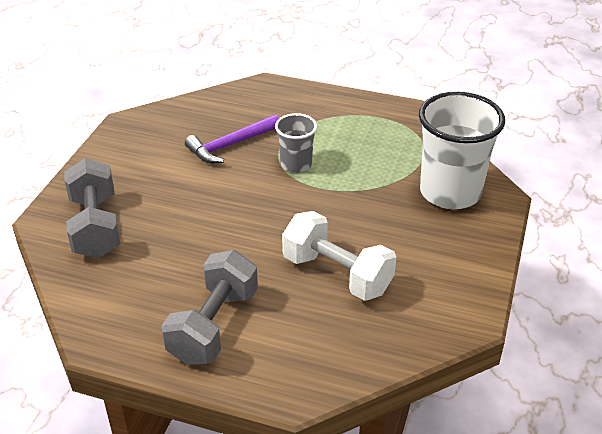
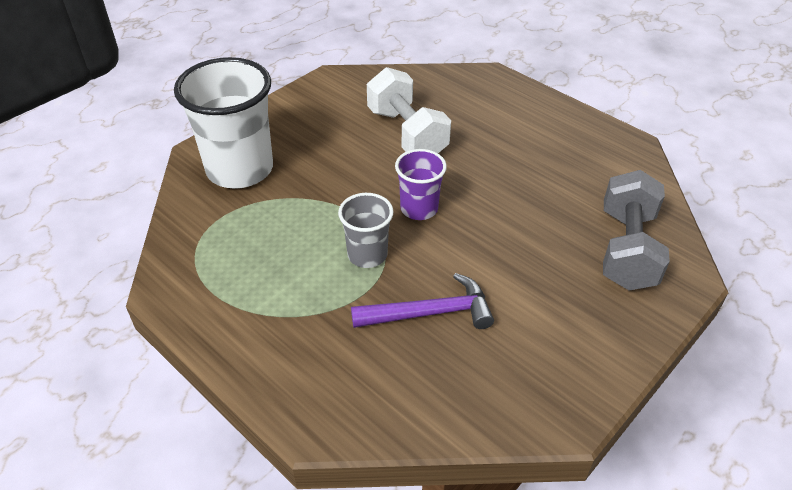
camera: 155 degrees left, 5 degrees up
(213, 326) = (531, 127): grey dumbbell -> none
(279, 207) = (419, 209): none -> purple cup

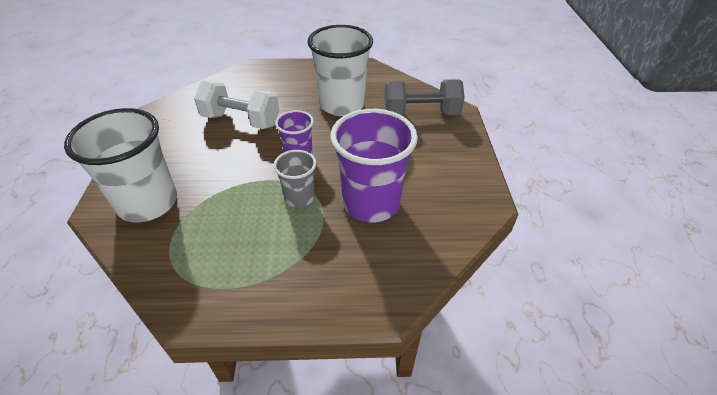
camera: 45 degrees left, 0 degrees up
(429, 313) = (371, 203): purple hammer -> purple cup
(538, 178) = (342, 105): none -> white cup
(626, 249) = (421, 113): grey dumbbell -> grey dumbbell turned 60 degrees counterclockwise

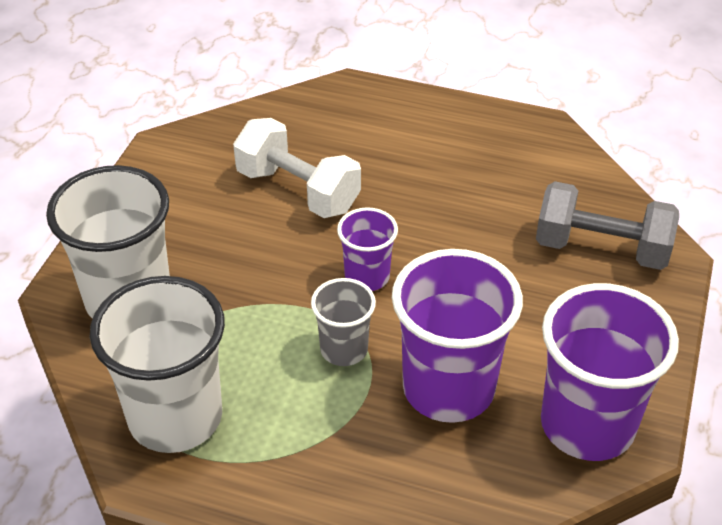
camera: 20 degrees right, 0 degrees up
(342, 105) = (471, 198): white cup -> white cup (175, 417)
(458, 202) = (587, 425): none -> purple cup

